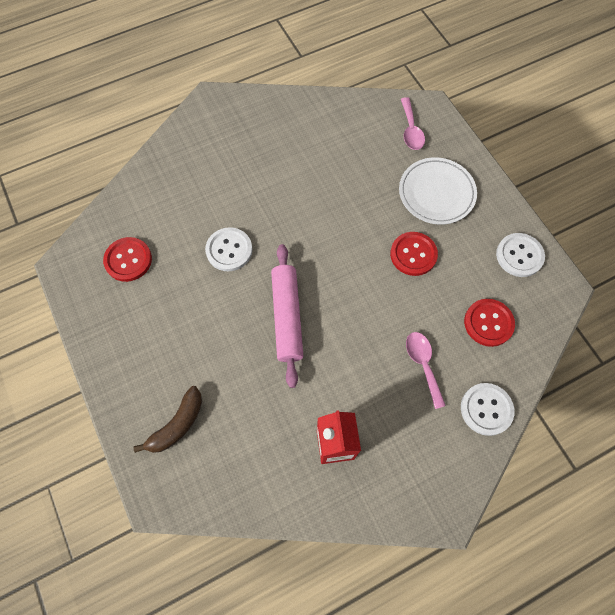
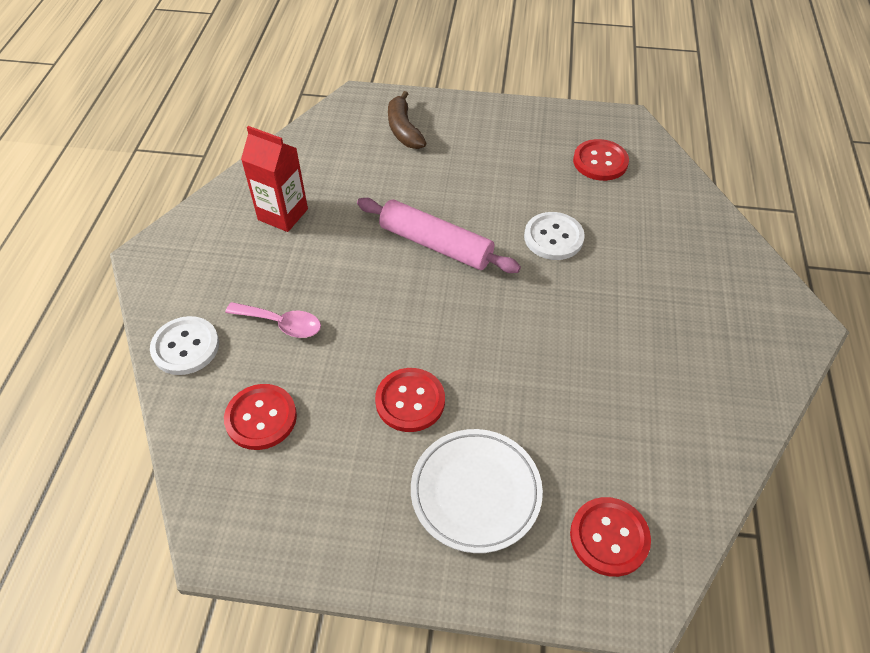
camera: 125 degrees right, 15 degrees down
(411, 130) = (609, 537): pink spoon -> red button
(519, 256) = (304, 525): white button -> none

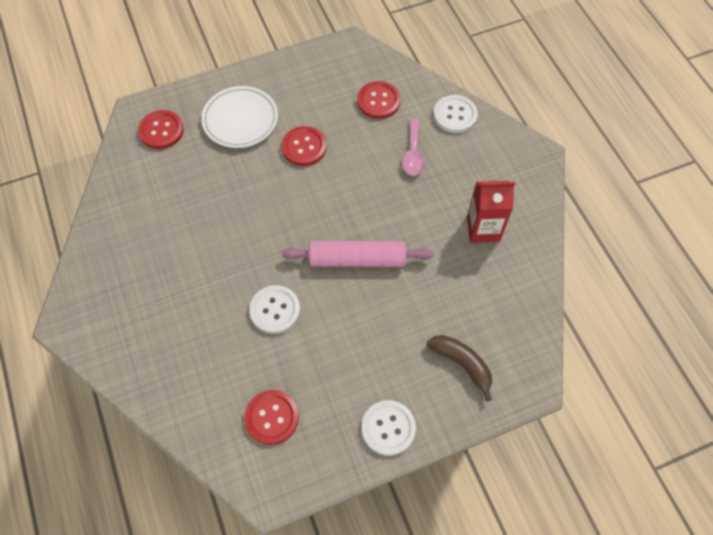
camera: 150 degrees right, 10 degrees up
(281, 324) = (413, 154): pink spoon -> pink spoon turned 75 degrees counterclockwise
(500, 118) = (388, 428): none -> white button

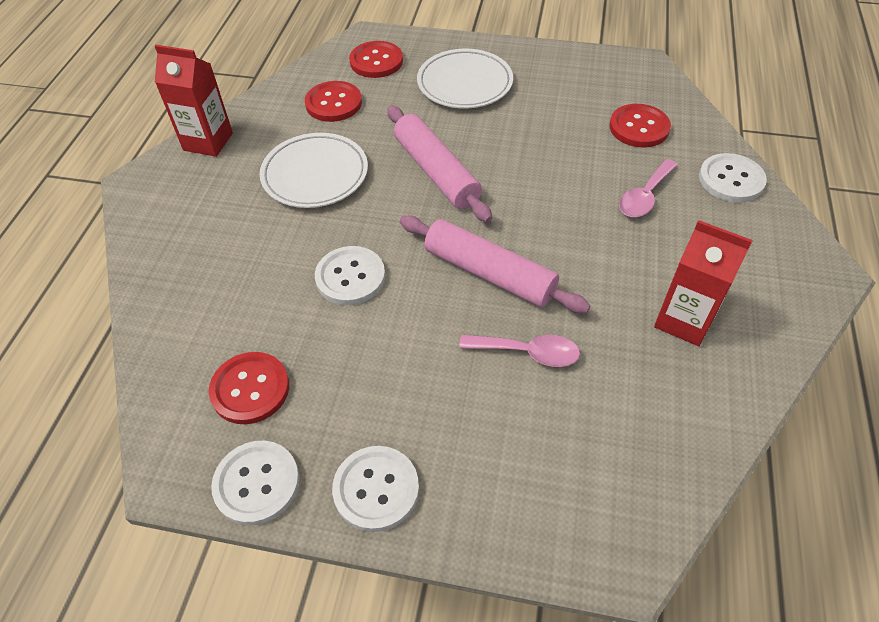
camera: 35 degrees right, 10 degrees down
(89, 263) = (208, 142): none -> red carton
(192, 248) = (315, 174): none -> white plate
(273, 203) = (436, 172): none -> pink rolling pin
(304, 147) = (514, 135): red button -> red button (333, 103)
(321, 467) = (257, 483): none -> white button
(413, 298) = (528, 353): none -> pink spoon
(462, 364) = (536, 469): brown banana -> none

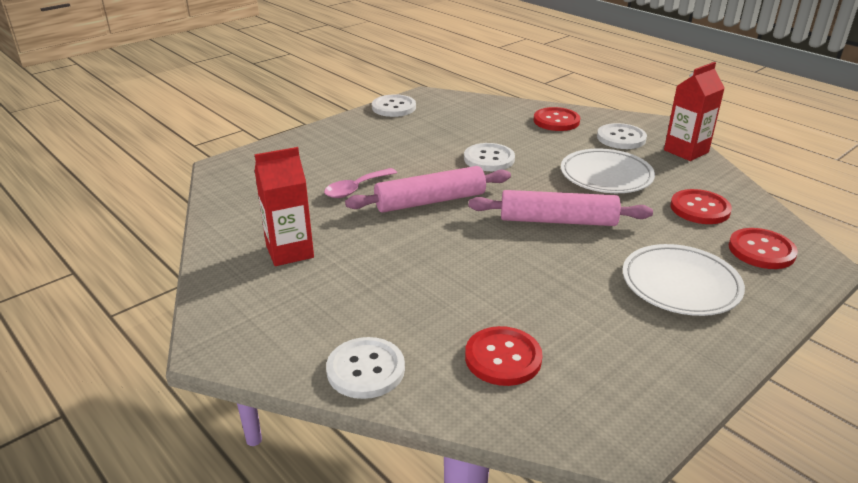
camera: 125 degrees right, 20 degrees down
(250, 389) = (447, 117): red button -> red button (556, 121)
(376, 489) = (349, 128): white button -> white button (621, 138)
(644, 196) = (412, 303): pink spoon -> none

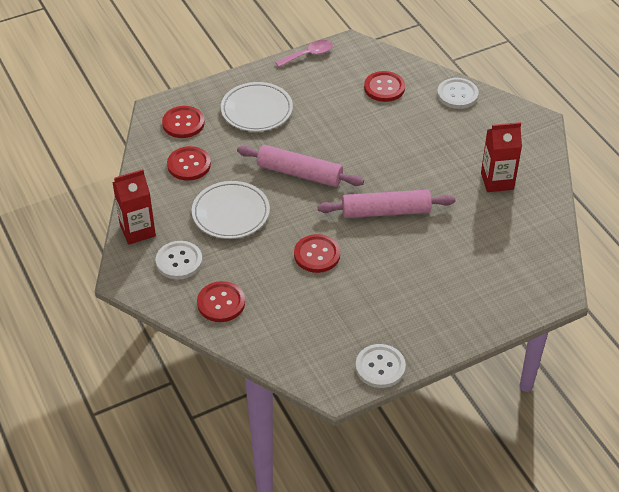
camera: 165 degrees left, 15 degrees up
(356, 189) = (442, 238): pink spoon -> pink spoon (309, 55)
(489, 159) = (317, 255): white button -> red button

